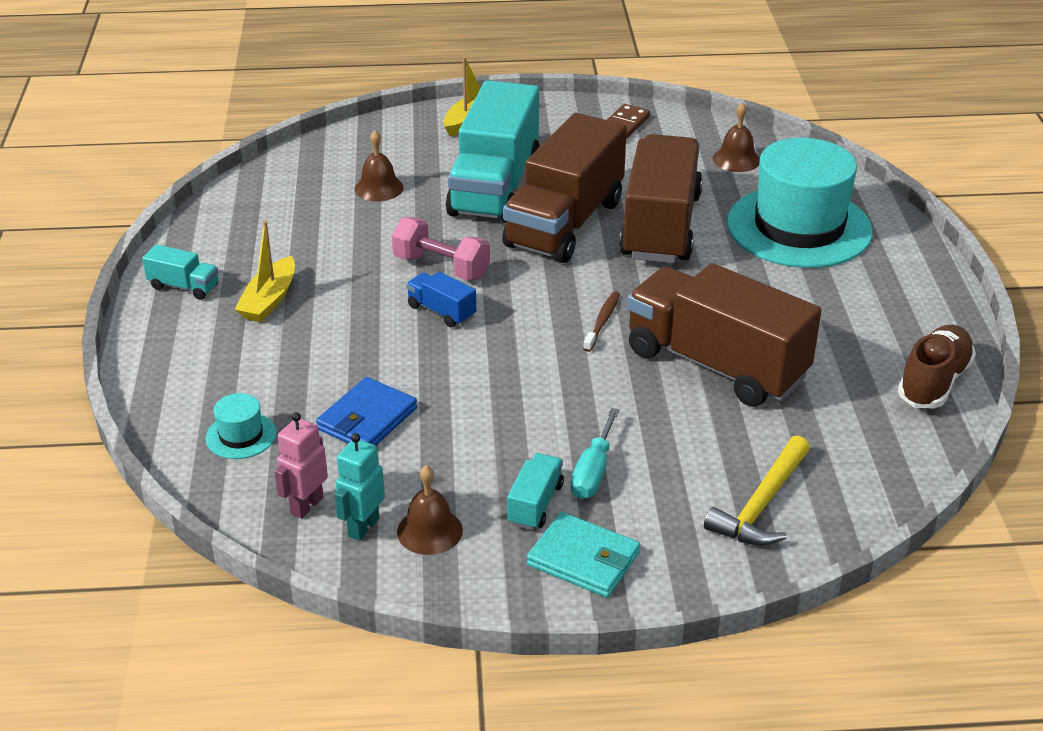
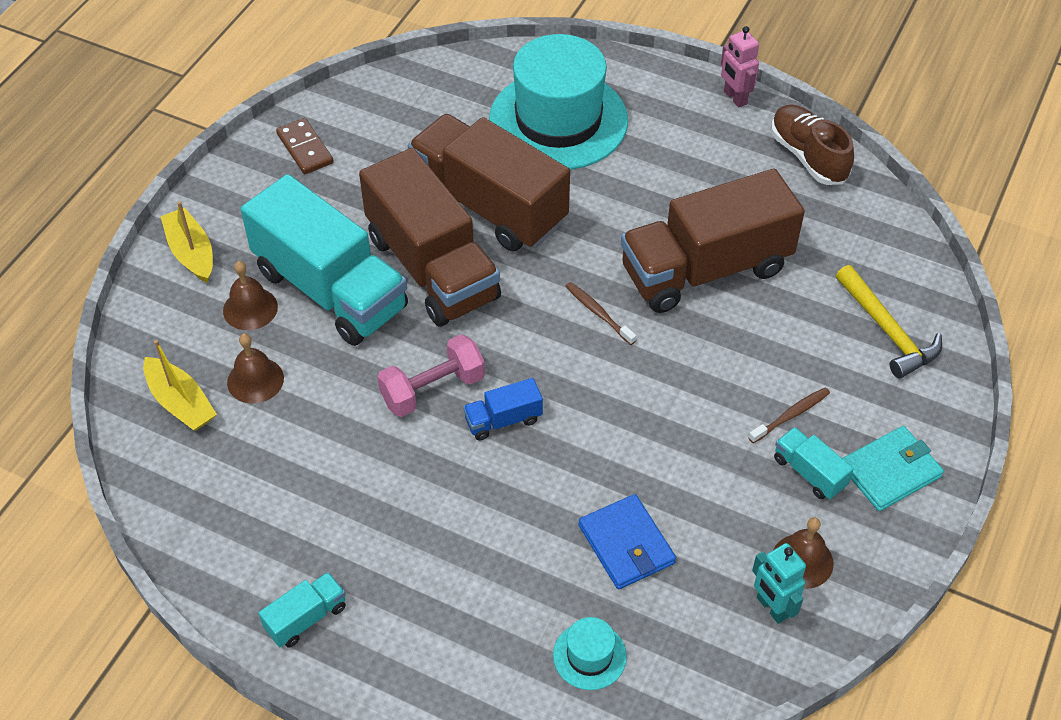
camera: 60 degrees left, 15 degrees up
(269, 300) = (385, 551): yellow boat -> yellow boat (180, 403)
(306, 505) = (720, 640): pink robot -> pink robot (735, 98)
(593, 471) = (791, 415): turquoise screwdriver -> brown toothbrush
(736, 159) = (426, 103): brown bell -> brown bell (250, 308)

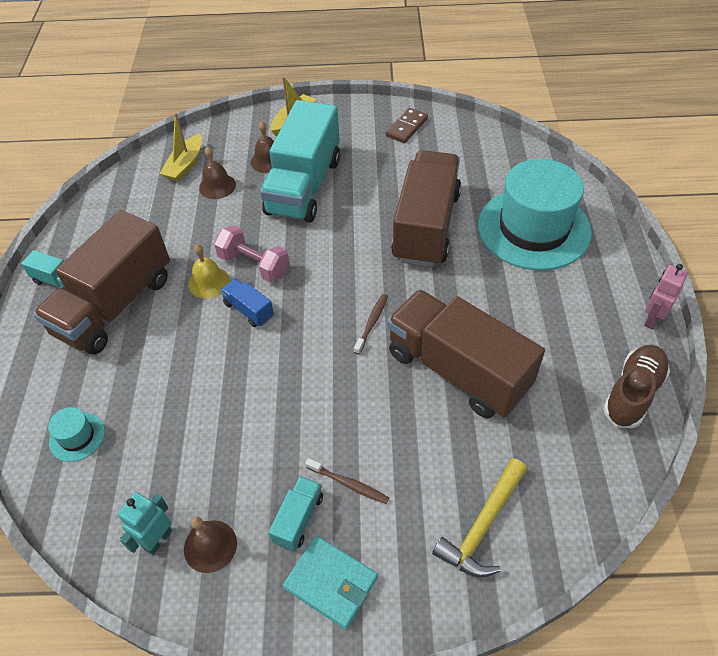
camera: 65 degrees right, 0 degrees up
(428, 446) = (208, 282): none -> yellow bell
(432, 268) = (353, 222): brown truck -> brown truck (115, 305)
(626, 544) = (177, 421): blue wallet -> none

